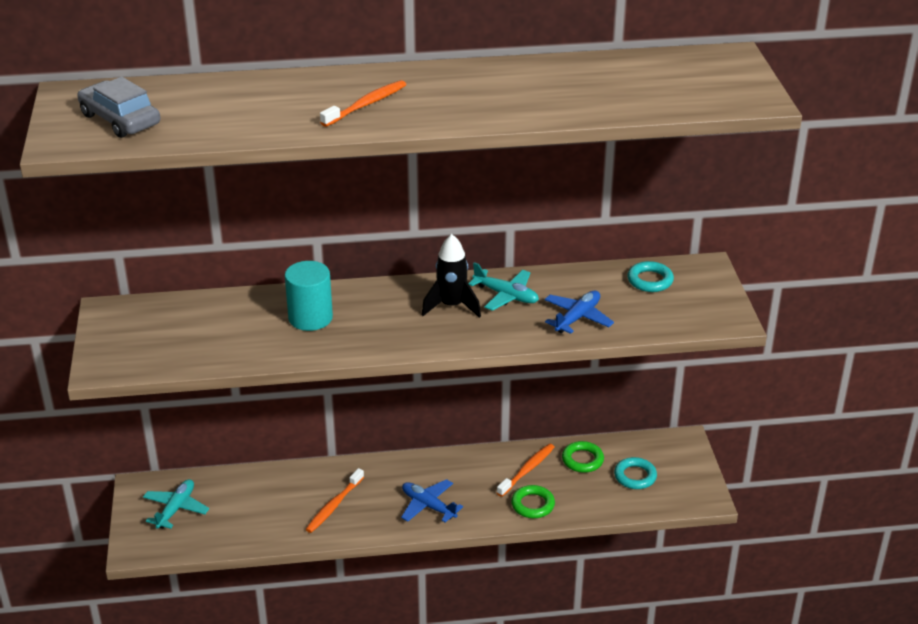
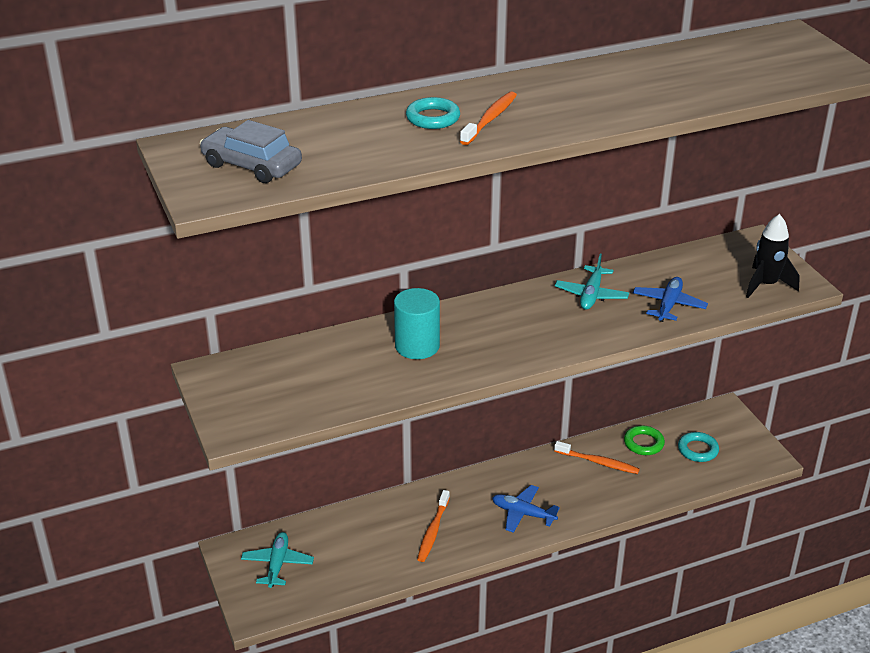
camera: 15 degrees left, 0 degrees up
(452, 306) = (546, 313): black rocket -> black rocket (766, 285)
(506, 295) = (591, 295): turquoise plane -> turquoise plane turned 90 degrees clockwise
(527, 470) = (598, 462): orange toothbrush -> orange toothbrush turned 90 degrees clockwise
(532, 505) = (619, 494): green ring -> none
(650, 280) = (713, 260): turquoise ring -> turquoise ring (433, 118)

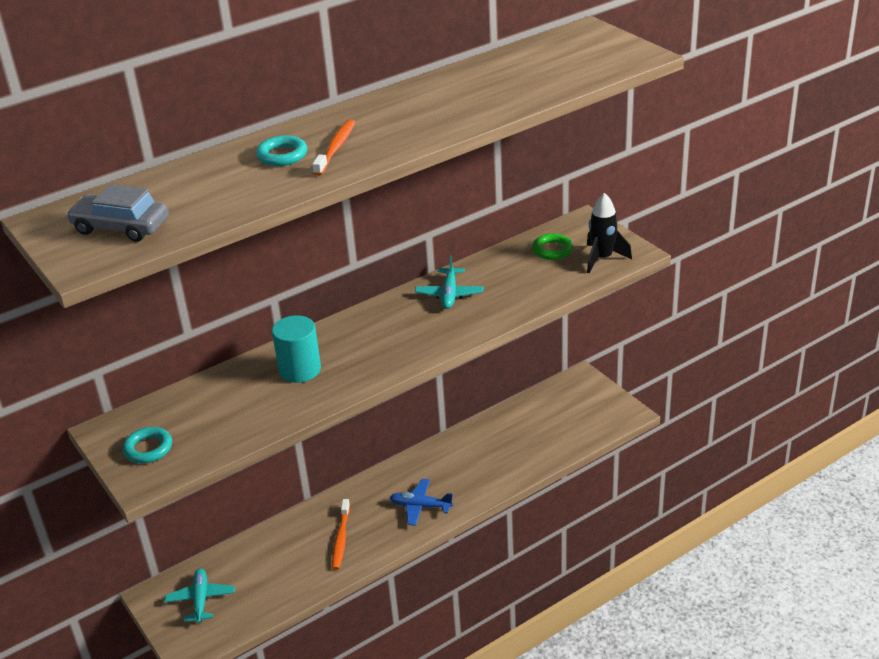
camera: 10 degrees left, 0 degrees up
(598, 462) = (478, 446): orange toothbrush -> none
(643, 443) = (515, 421): green ring -> green ring (552, 250)
(668, 305) = (520, 291): blue plane -> none
(698, 450) = (565, 418): turquoise ring -> turquoise ring (148, 448)

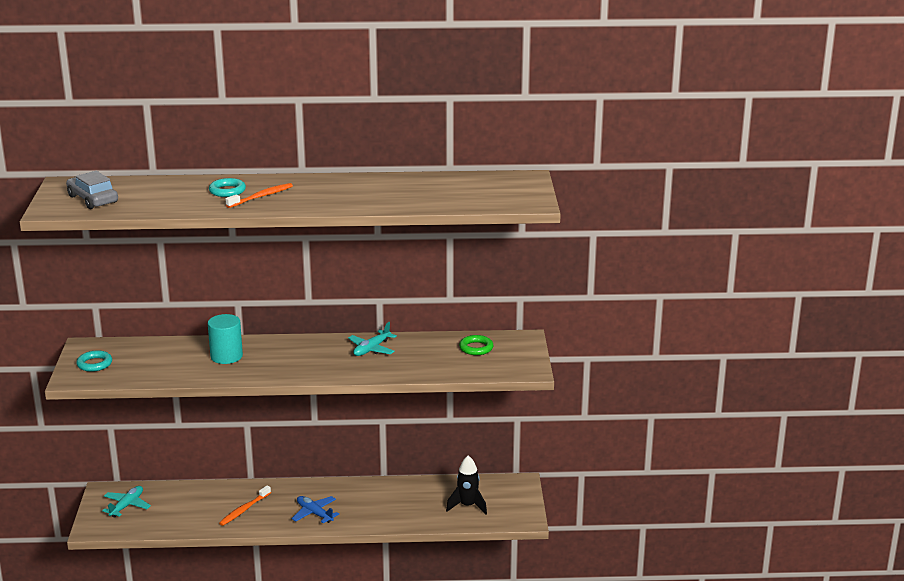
camera: 30 degrees right, 10 degrees down
(602, 258) = (502, 365): black rocket -> black rocket (467, 506)

